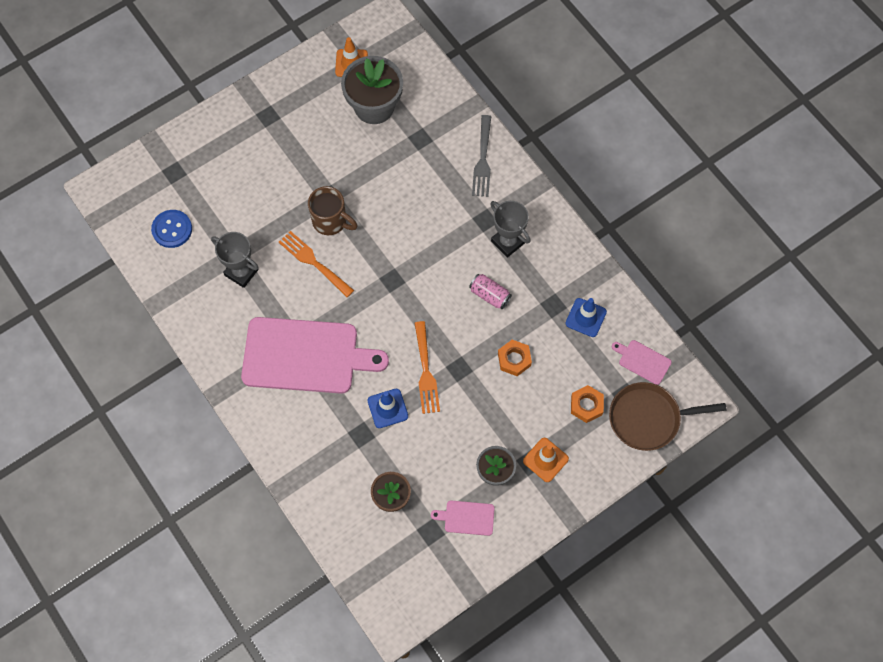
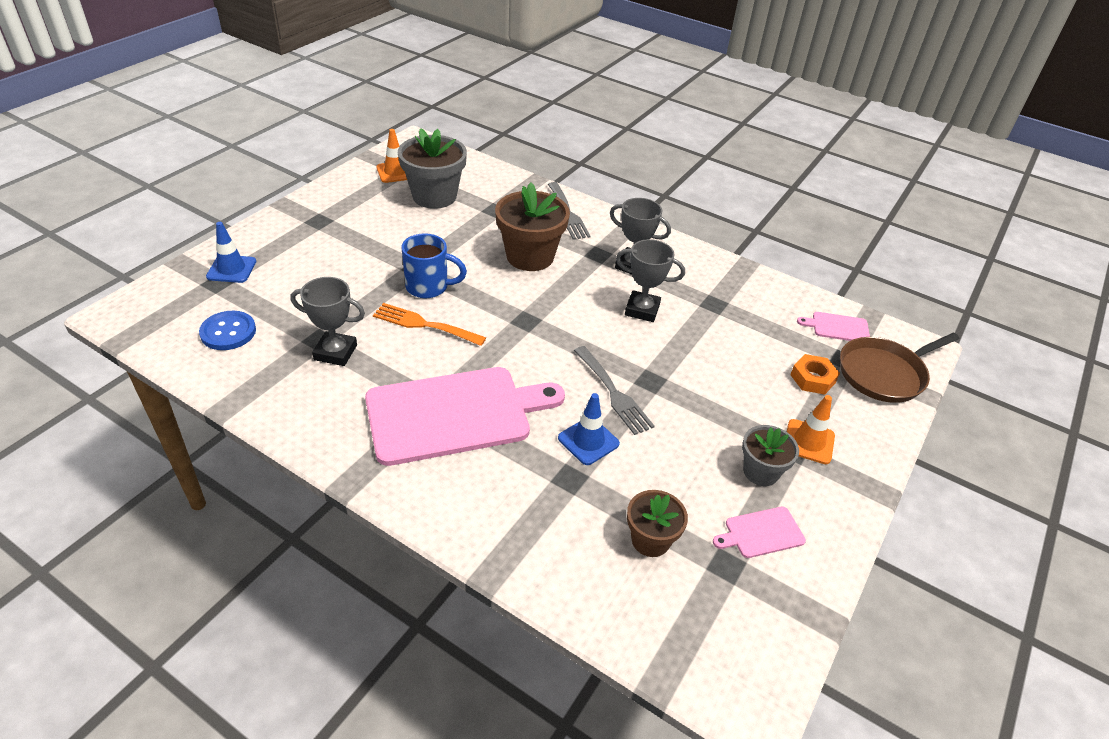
camera: 25 degrees left, 25 degrees down
(331, 221) = (428, 287): brown mug -> blue mug
(425, 371) = (613, 393): orange fork -> grey fork
(426, 207) = (530, 256): none -> brown flower pot
(490, 295) = (642, 310): pink can -> grey trophy
(514, 359) = (706, 357): orange nut -> none
(586, 317) = (754, 306): blue traffic cone -> blue traffic cone (231, 269)

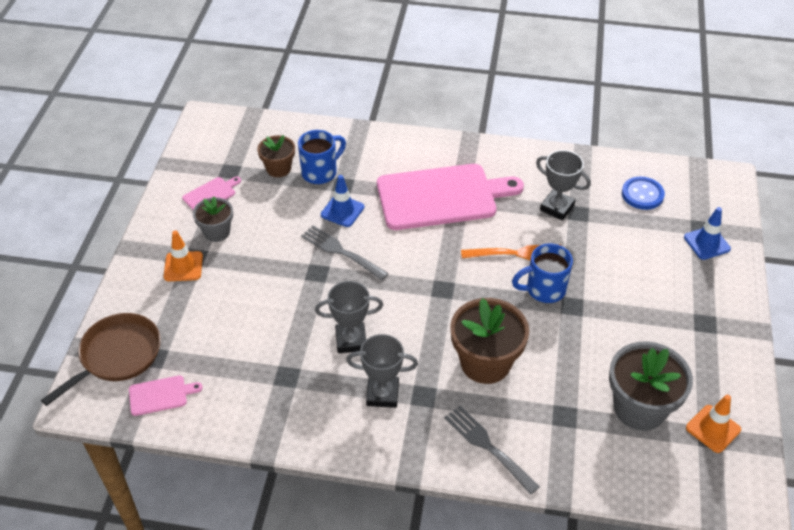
camera: 160 degrees right, 5 degrees up
(335, 352) = (557, 208): grey trophy -> grey trophy turned 45 degrees clockwise
(454, 414) = (441, 196): pink cutting board -> pink cutting board turned 150 degrees counterclockwise
(592, 509) = (320, 172): none -> blue mug
(812, 378) = (183, 325): orange nut -> none

